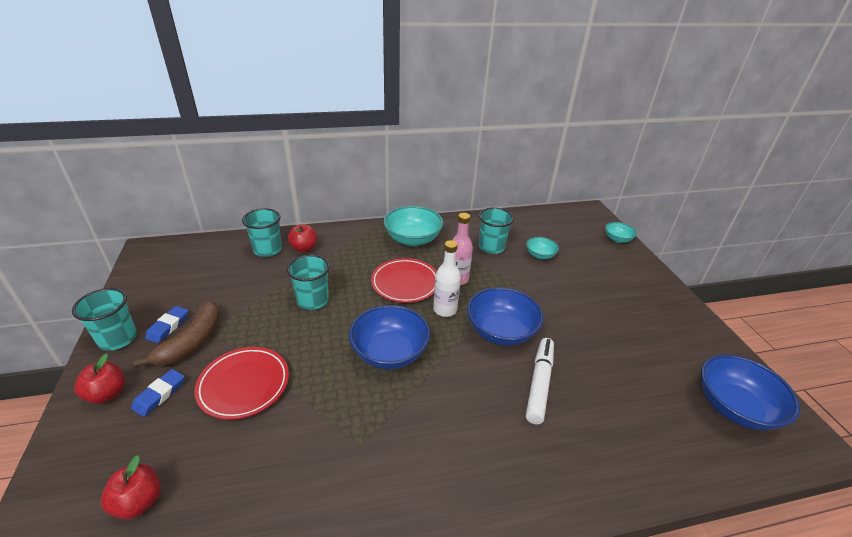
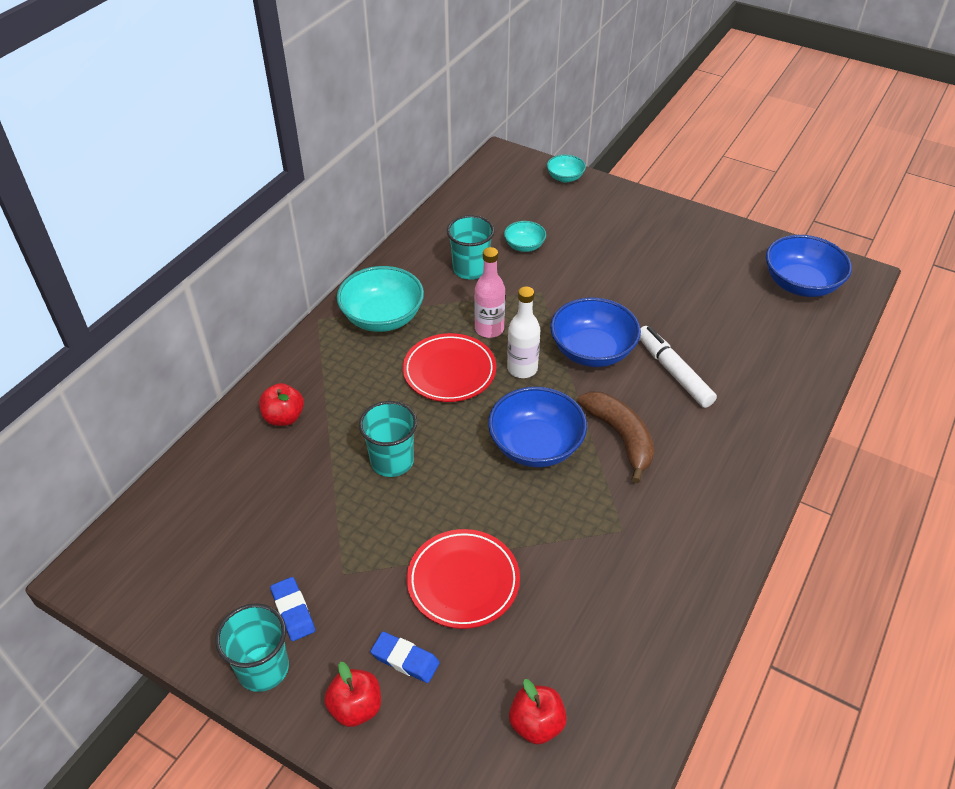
camera: 45 degrees left, 10 degrees up
(159, 394) = (405, 659): blue eraser -> blue eraser turned 45 degrees counterclockwise
(192, 341) = (346, 598): brown banana -> brown banana (620, 437)
(267, 250) = (245, 452): turquoise cup -> none

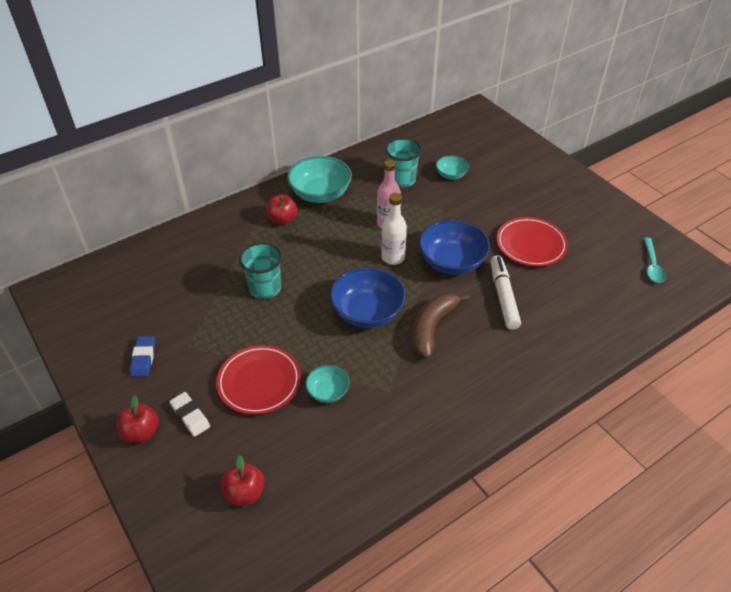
camera: 25 degrees right, 0 degrees up
(263, 668) = (104, 385): turquoise cup -> none
(284, 417) = (216, 237): red apple -> red apple (283, 219)
(405, 659) = (190, 416): blue eraser -> white eraser
(449, 371) = (341, 243): red plate -> red plate (531, 245)
(565, 177) = (514, 136): turquoise bowl -> turquoise bowl (328, 392)
(620, 437) = (432, 328): brown banana -> brown banana turned 150 degrees counterclockwise
(800, 284) = (652, 266): blue bowl -> turquoise spoon

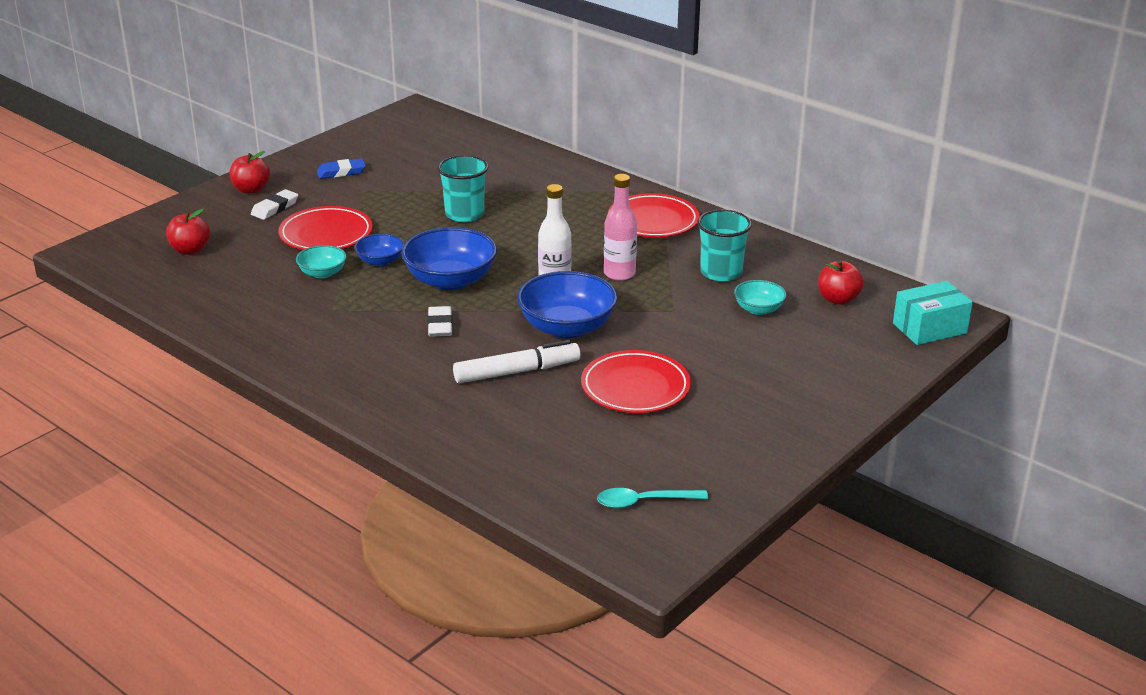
camera: 75 degrees right, 15 degrees down
(283, 219) = (588, 205): red apple -> red apple (838, 299)
(320, 194) = (653, 221): turquoise bowl -> red plate
(321, 351) = (380, 261): none -> blue bowl
(432, 328) = (440, 325): brown banana -> white eraser
(488, 121) = (929, 328): none -> turquoise box

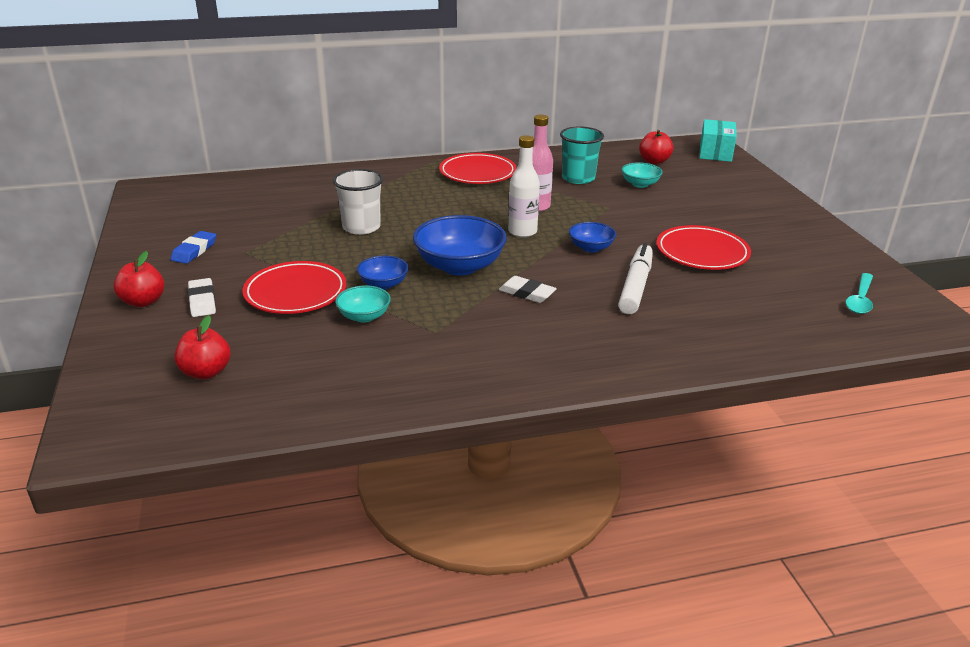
camera: 55 degrees left, 0 degrees up
(464, 214) = (361, 227): turquoise cup -> white cup
(567, 327) = (591, 248): blue bowl -> blue bowl, size x0.53

